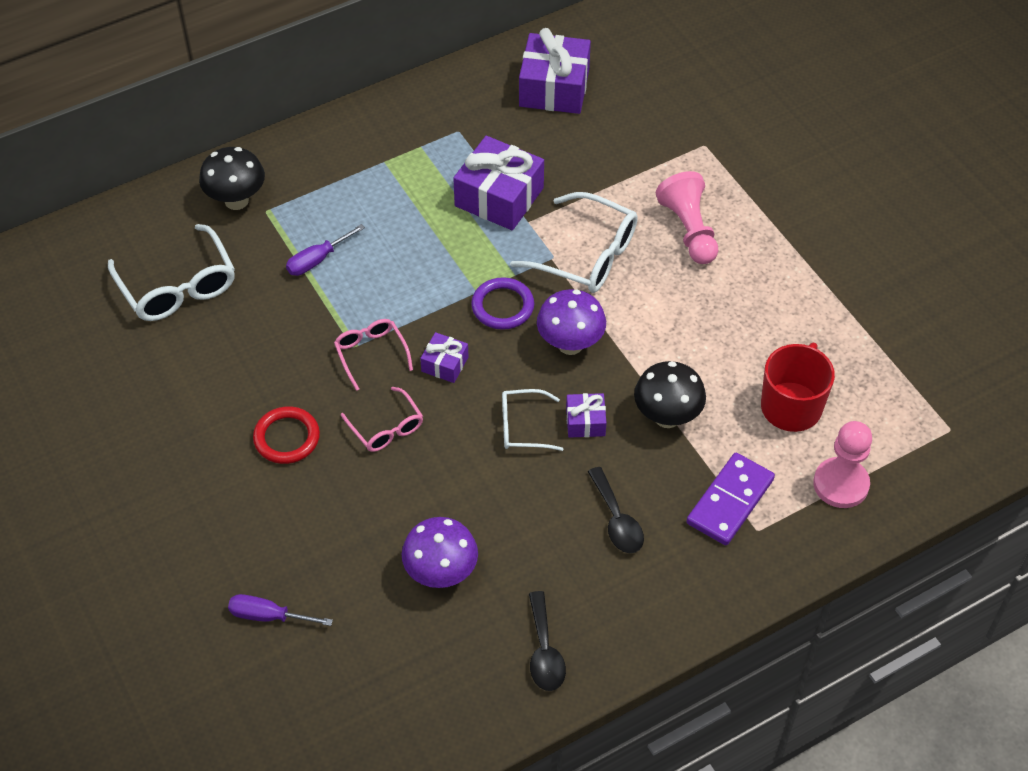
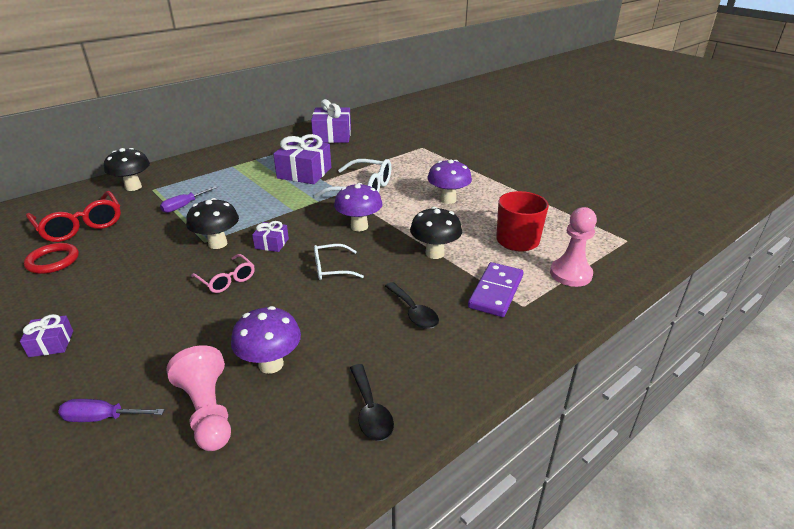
camera: 10 degrees left, 20 degrees down
(177, 286) = (80, 225): white glasses -> red glasses
(287, 438) = (145, 293): red ring -> red ring (53, 261)
(371, 354) = (218, 244): pink glasses -> black mushroom
(502, 306) = (311, 214): purple ring -> none
(585, 422) = (377, 261): purple gift -> purple gift (51, 344)
(689, 230) = (423, 175): pink pawn -> pink pawn (208, 411)
(714, 299) = (448, 200): none -> purple mushroom

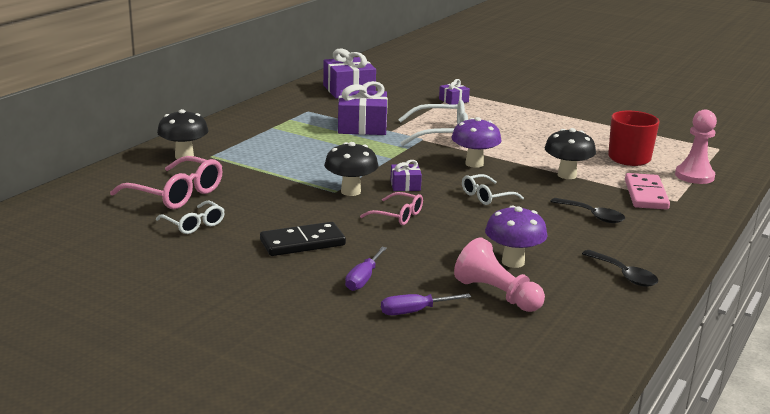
camera: 20 degrees left, 10 degrees down
(51, 344) = (293, 278): purple gift -> purple gift (453, 100)
(53, 261) = (194, 224): red ring -> white glasses
(80, 225) = (176, 194): red glasses -> pink glasses
(110, 299) = (302, 243): none -> black domino
(184, 206) = (269, 166): purple screwdriver -> purple screwdriver (363, 279)
(448, 200) = (535, 134): purple mushroom -> none
(496, 292) = (646, 194): purple domino -> pink domino

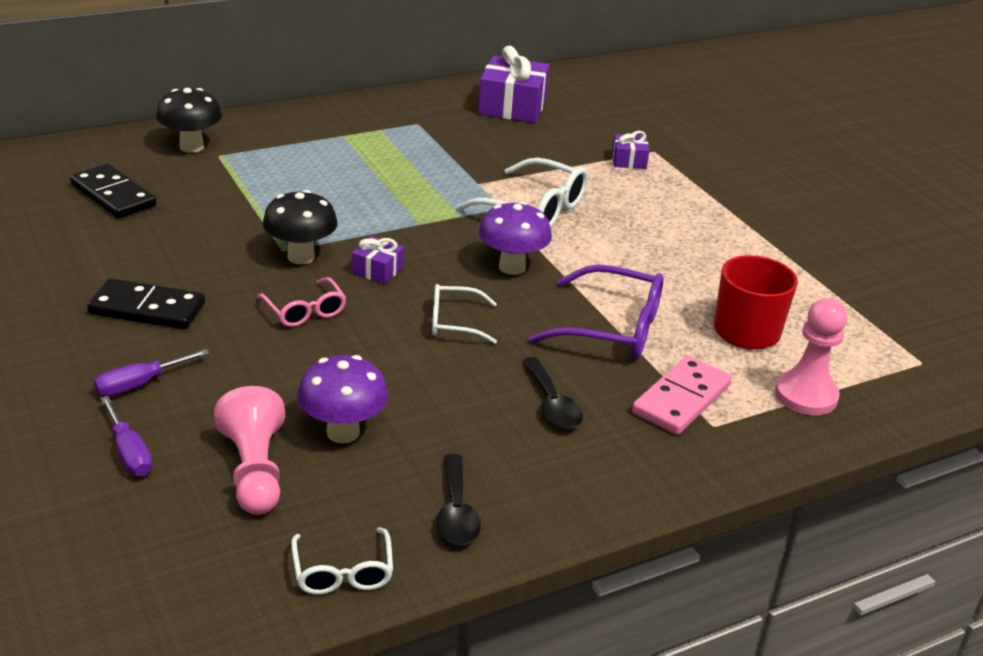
camera: 30 degrees right, 10 degrees up
(176, 194) = (113, 195): pink glasses -> black domino
(194, 224) = (75, 242): white glasses -> white glasses (343, 572)
(362, 126) = (451, 166): purple gift -> none
(414, 311) = (129, 452): purple screwdriver -> purple screwdriver turned 135 degrees counterclockwise
(567, 175) = (612, 328): black mushroom -> purple glasses

